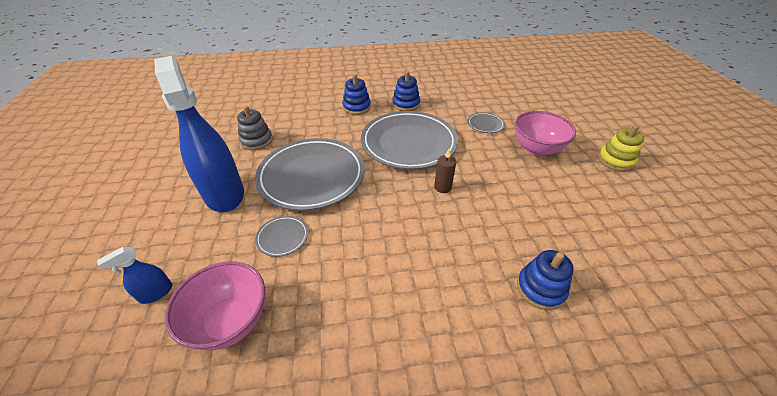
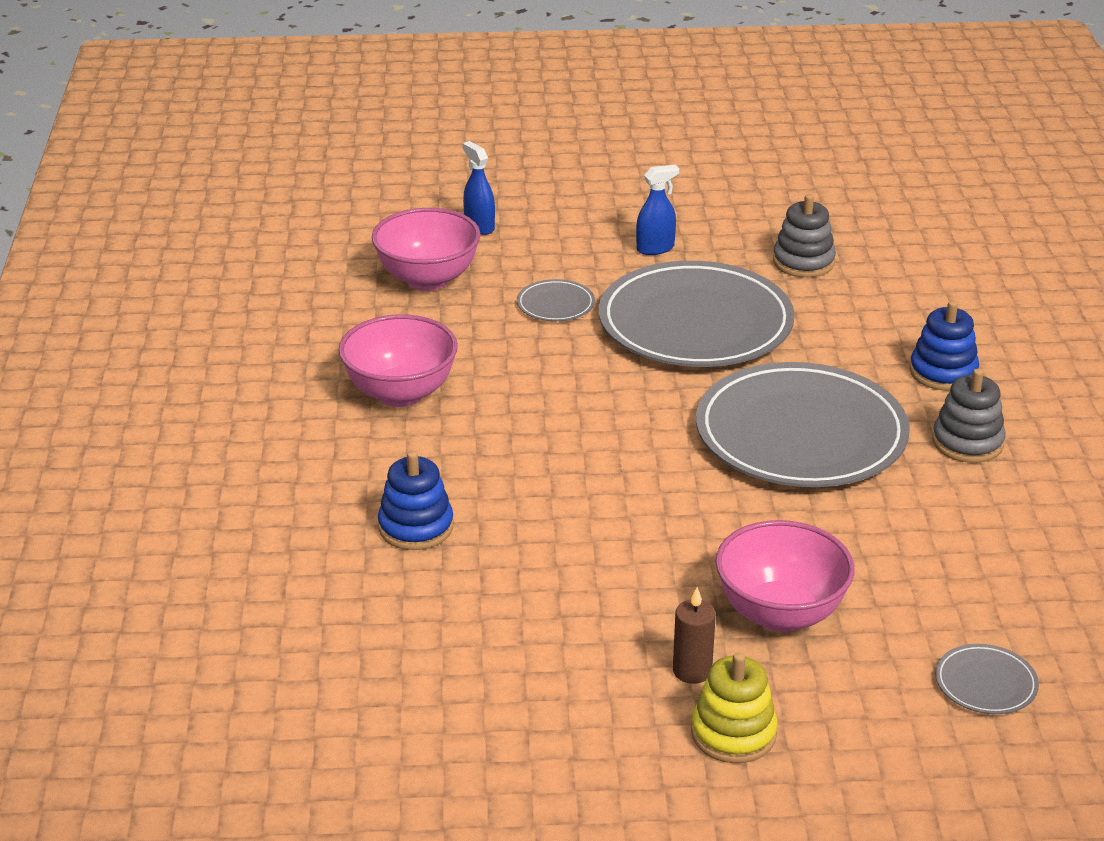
camera: 95 degrees right, 10 degrees down
(224, 194) = (655, 248): blue spray bottle -> blue spray bottle, size x0.42
(394, 319) = (400, 393): none -> pink bowl
(406, 104) = (967, 442): blue stacking toy -> grey stacking toy
(442, 187) = (655, 462): brown candle -> brown candle (692, 671)
(485, 124) = (883, 554): grey plate -> grey plate (985, 683)

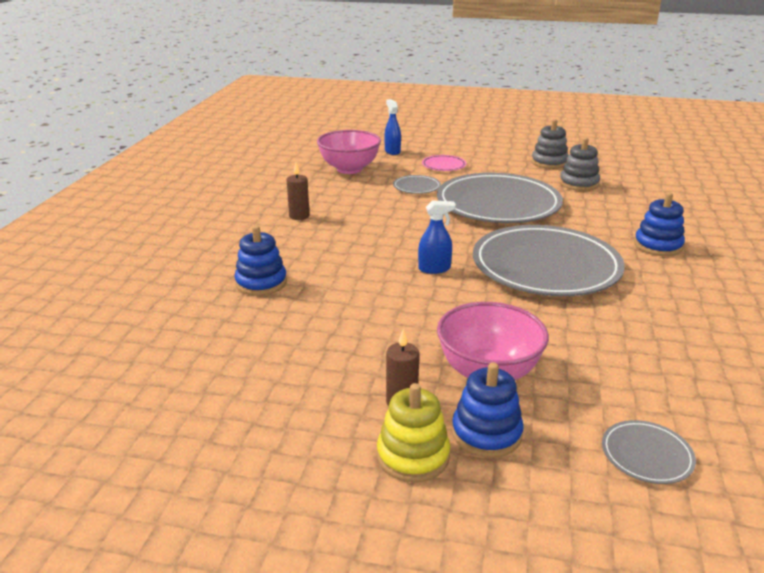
camera: 15 degrees right, 5 degrees down
(400, 393) = (299, 216): pink bowl -> brown candle
(579, 249) = (443, 165): none -> pink plate
(655, 248) = (489, 169): blue spray bottle -> blue spray bottle (434, 269)
(805, 691) = (486, 433): none -> blue stacking toy
(967, 442) = (667, 286): grey stacking toy -> grey stacking toy (549, 162)

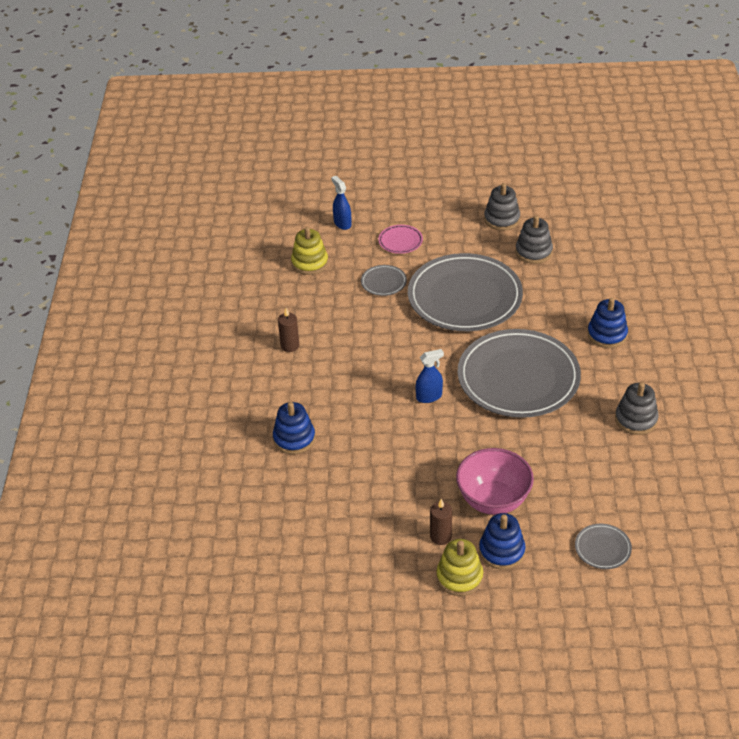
camera: 10 degrees left, 15 degrees up
(349, 169) = (310, 263): pink bowl -> yellow stacking toy
(696, 320) = (636, 419): none -> grey stacking toy

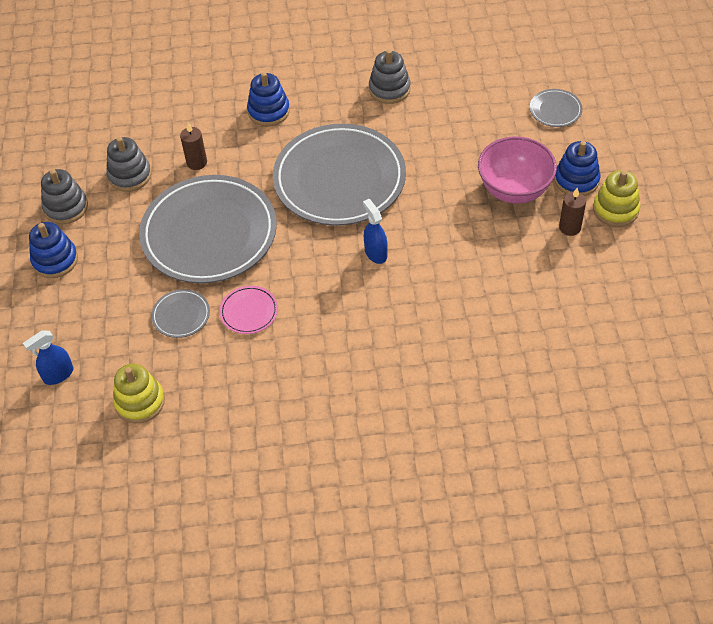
camera: 95 degrees left, 10 degrees up
(290, 346) = (301, 401): brown candle -> brown candle (197, 162)
(294, 438) = (457, 373): blue stacking toy -> blue stacking toy (55, 260)
(400, 241) = (101, 306): pink plate -> pink plate (249, 312)

